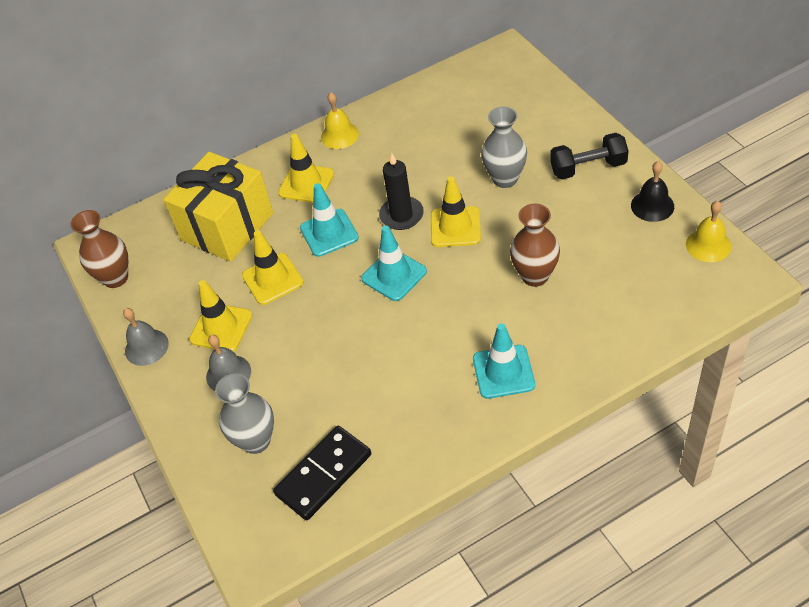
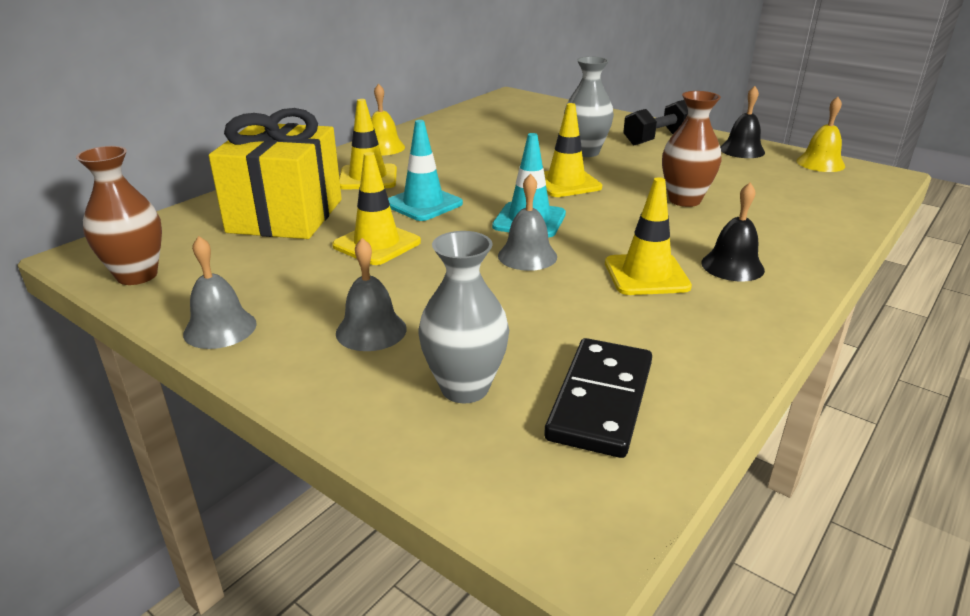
camera: 30 degrees left, 20 degrees down
(221, 327) = (331, 292): yellow traffic cone -> yellow traffic cone (646, 275)
(366, 320) = (527, 256): none -> grey bell
(401, 215) = (499, 183): black candle -> none
(503, 372) = (732, 266): turquoise traffic cone -> black bell

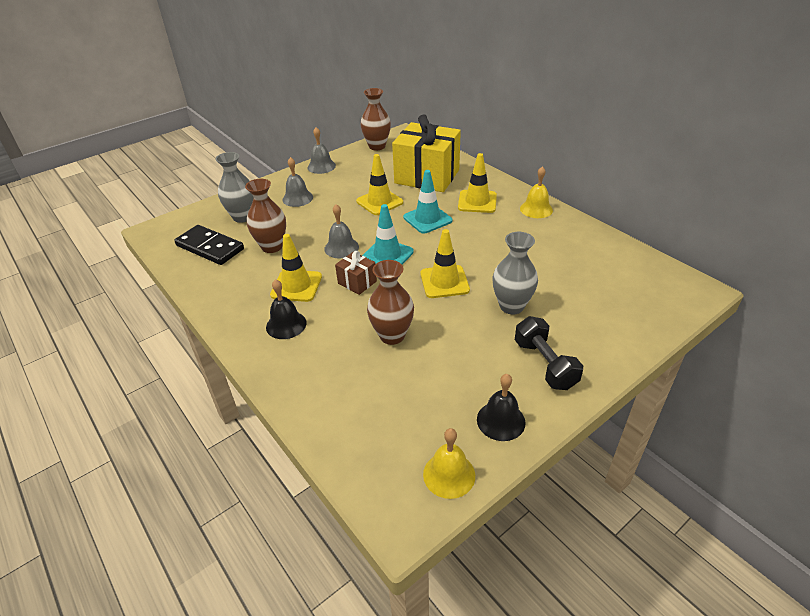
camera: 105 degrees right, 10 degrees up
(557, 321) = (272, 246): none -> brown vase
(604, 232) = (357, 282): none -> brown gift

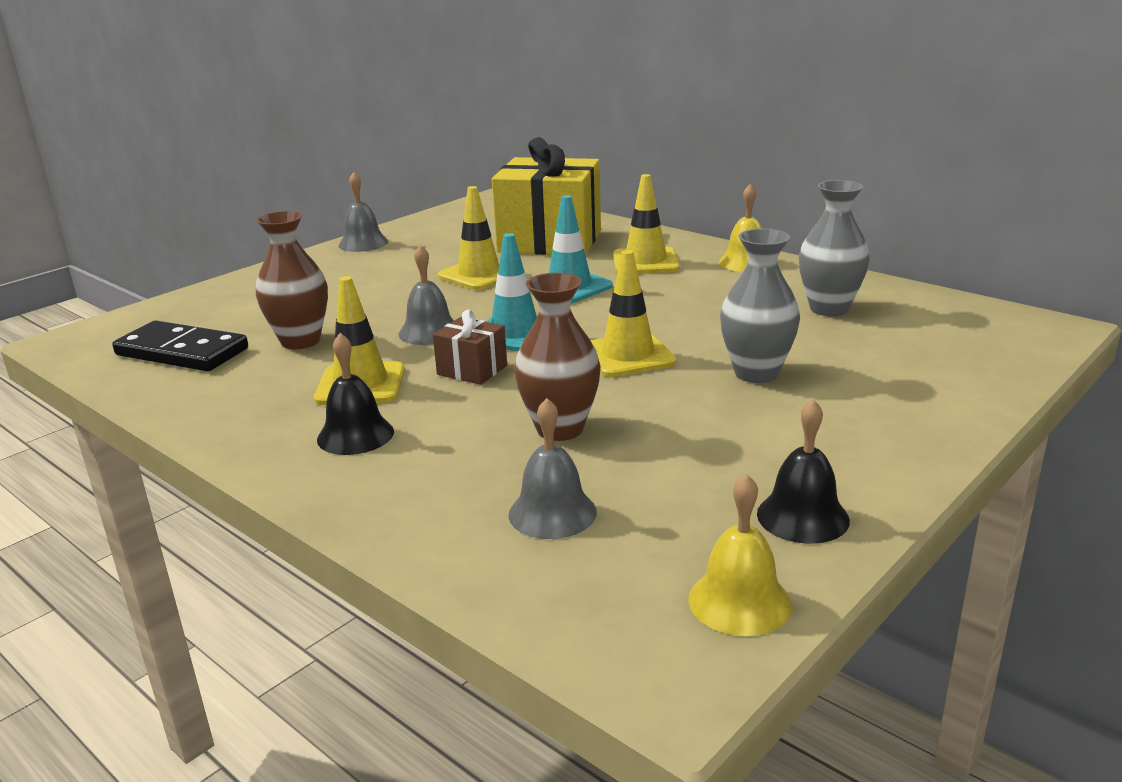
camera: 10 degrees left, 15 degrees down
(242, 217) = (236, 311): grey vase -> grey vase (829, 309)
(297, 198) = (331, 281): grey bell -> grey bell (552, 513)
(377, 146) = (452, 215): brown vase -> none
(545, 364) = (846, 437): black dumbbell -> none

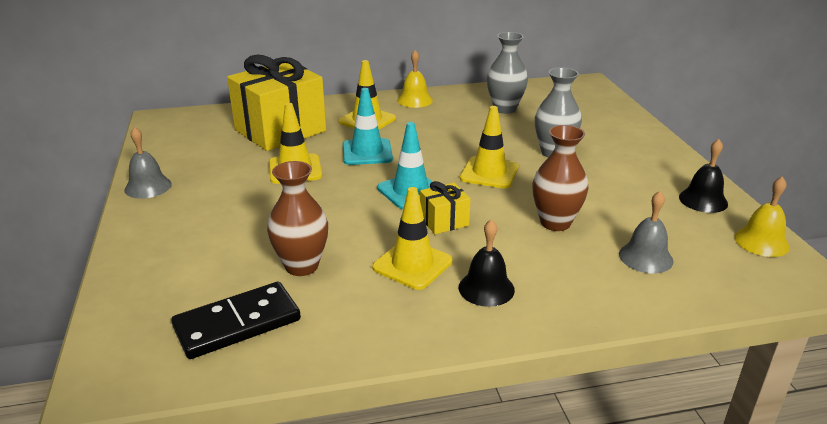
camera: 55 degrees left, 5 degrees up
(429, 332) = (363, 215): grey bell -> none
(472, 370) = (444, 221): brown gift -> yellow gift

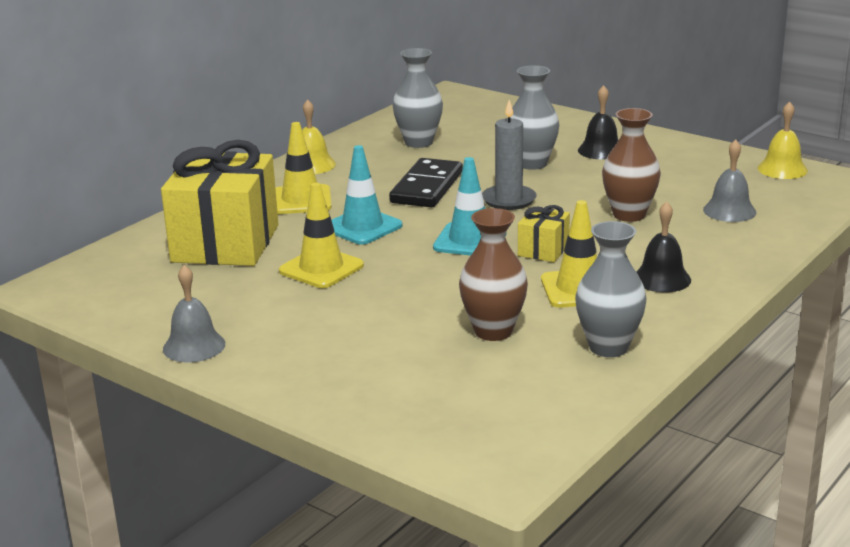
camera: 40 degrees left, 5 degrees down
(237, 324) = (526, 389): black domino -> black domino (427, 187)
(346, 324) = (608, 347): none -> grey vase
(489, 173) = (509, 200): yellow traffic cone -> grey candle
(703, 200) = (702, 156): black bell -> black bell (601, 150)

